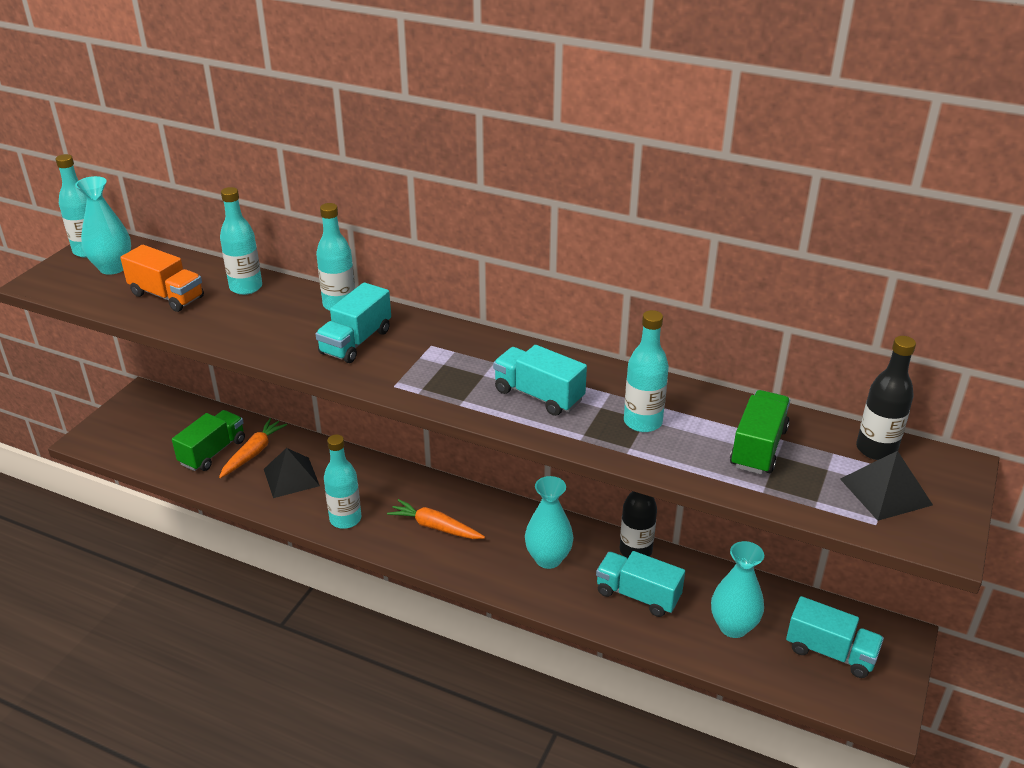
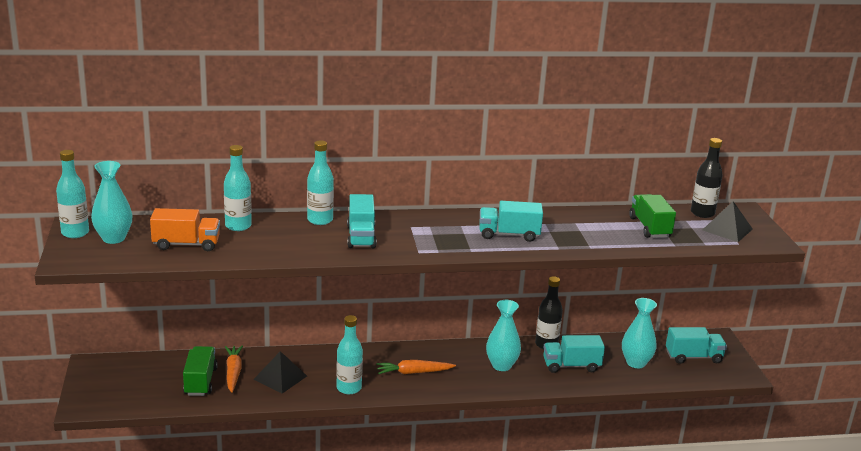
camera: 35 degrees left, 10 degrees down
(642, 422) = (580, 232): turquoise bottle -> none

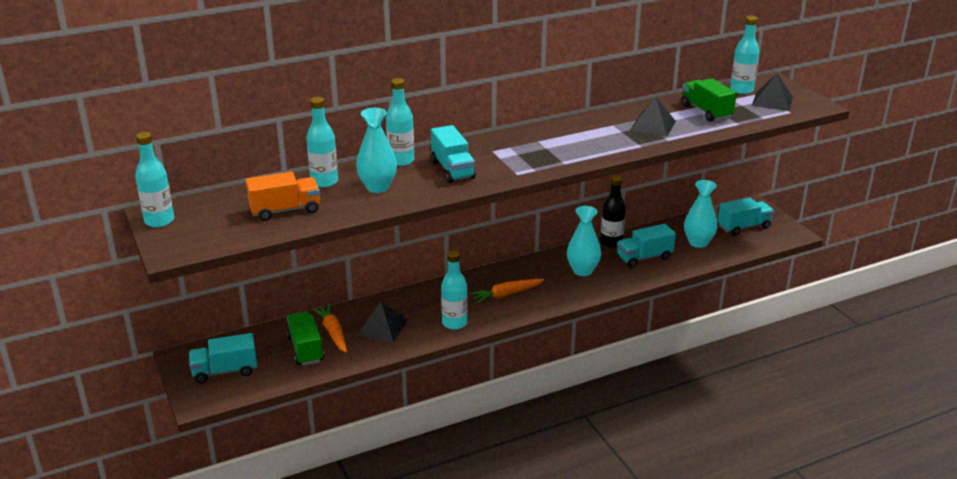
camera: 15 degrees left, 5 degrees up
(113, 238) = (205, 219): turquoise vase -> turquoise vase (377, 187)
(509, 234) = (588, 141): turquoise truck -> turquoise truck (225, 371)
(584, 231) = (652, 125): none -> black pyramid
(702, 213) = (741, 90): black bottle -> turquoise bottle

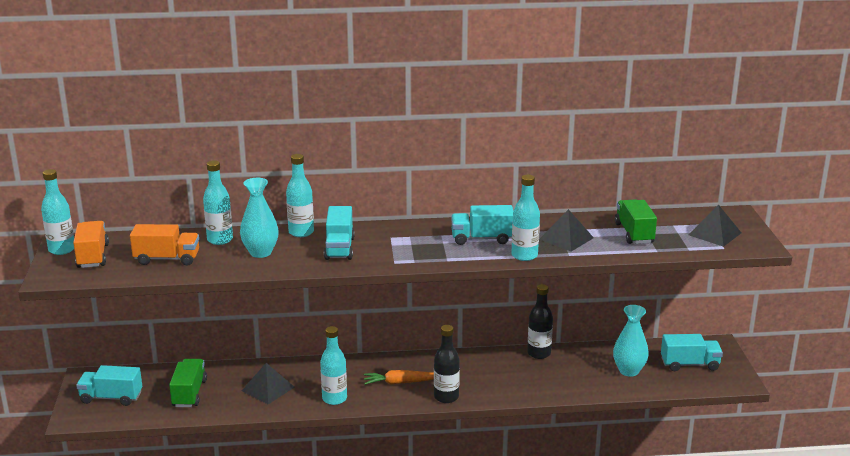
camera: 20 degrees right, 5 degrees down
(201, 222) = (93, 256): none -> orange truck
(333, 333) = (222, 384): orange carrot -> none
(557, 299) = (446, 397): none -> black bottle
(582, 271) = (490, 375): turquoise vase -> none
(644, 257) = (562, 374): turquoise truck -> turquoise truck (482, 239)
(741, 90) = (691, 217): turquoise bottle -> turquoise bottle (524, 255)

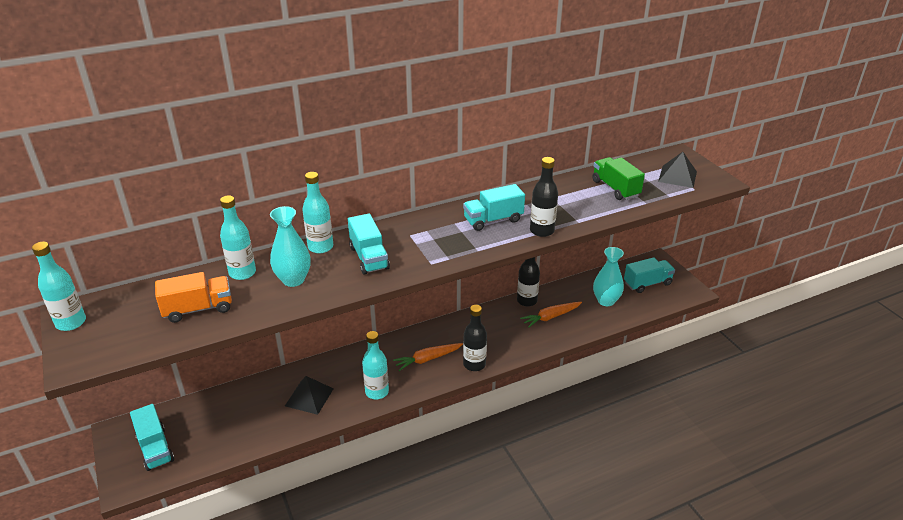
camera: 20 degrees left, 10 degrees up
(93, 256) = (112, 323): orange truck -> none
(111, 397) = (155, 448): turquoise truck -> turquoise truck turned 105 degrees counterclockwise
(189, 393) = (234, 422): green truck -> none
(524, 255) = (542, 231): turquoise bottle -> black bottle
(555, 373) = (550, 317): none -> orange carrot
(566, 238) = (564, 205): black pyramid -> none

